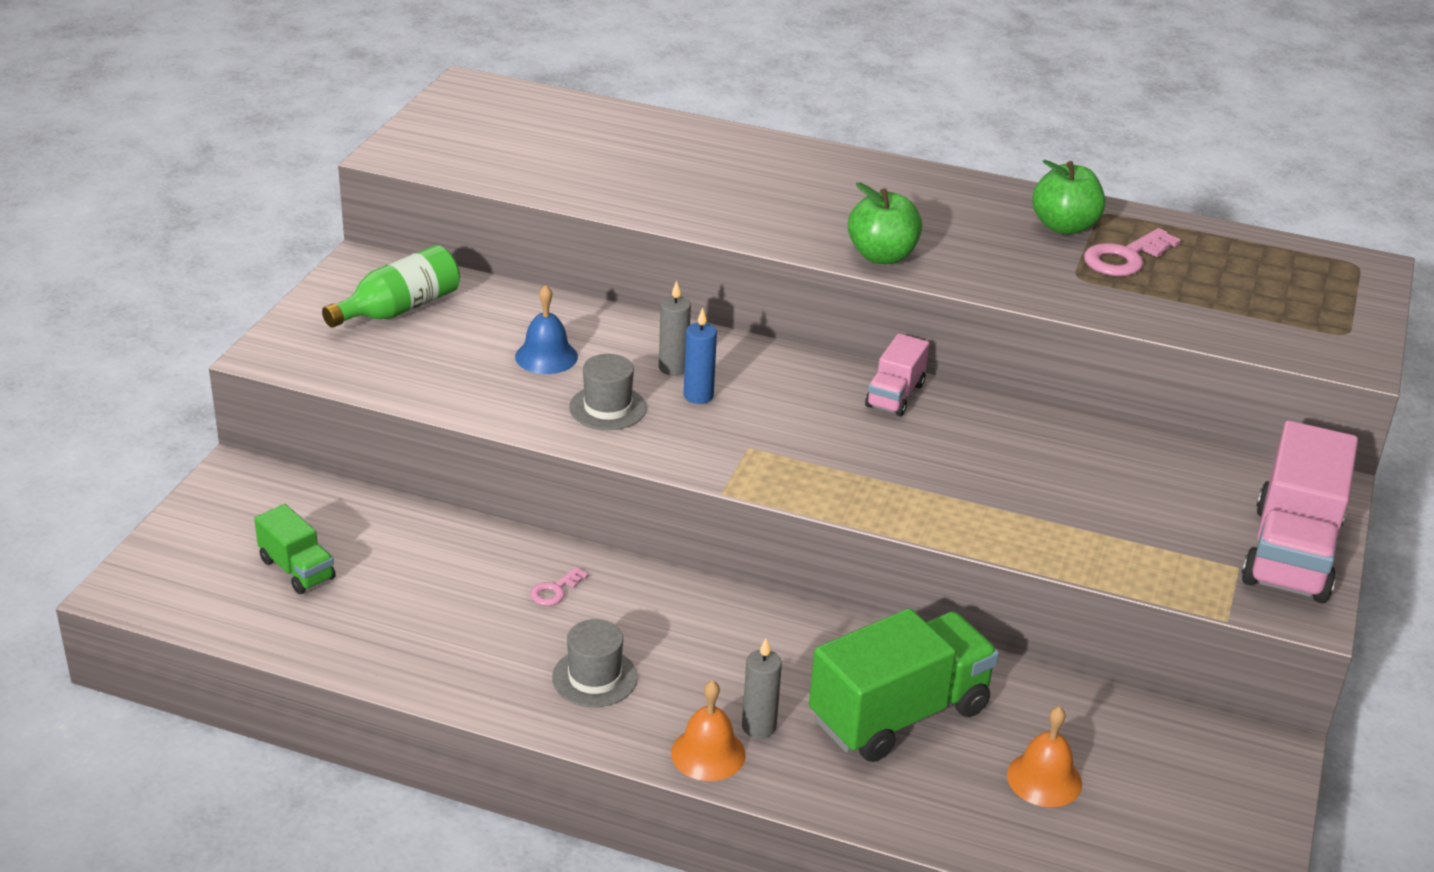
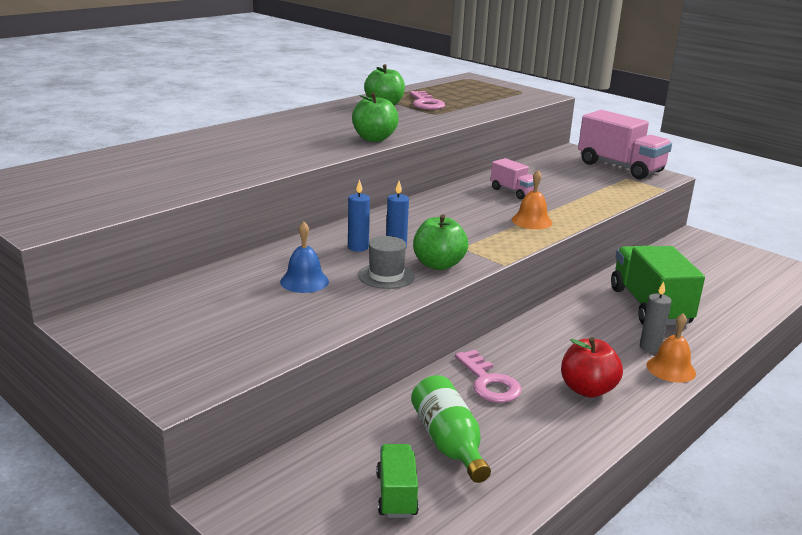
camera: 65 degrees left, 10 degrees down
(297, 569) = (396, 495): green truck -> green truck turned 75 degrees counterclockwise
(399, 309) = (177, 320): green bottle -> green bottle (448, 443)
(555, 590) = (489, 382): pink key -> pink key, size x1.89
(594, 677) = (587, 389): grey hat -> red apple
(673, 368) = (358, 247): grey candle -> blue candle
(674, 439) = (438, 264): none -> green apple
(895, 395) = (439, 202): pink truck -> pink truck (513, 192)
(1044, 779) = (707, 286): orange bell -> orange bell (531, 221)

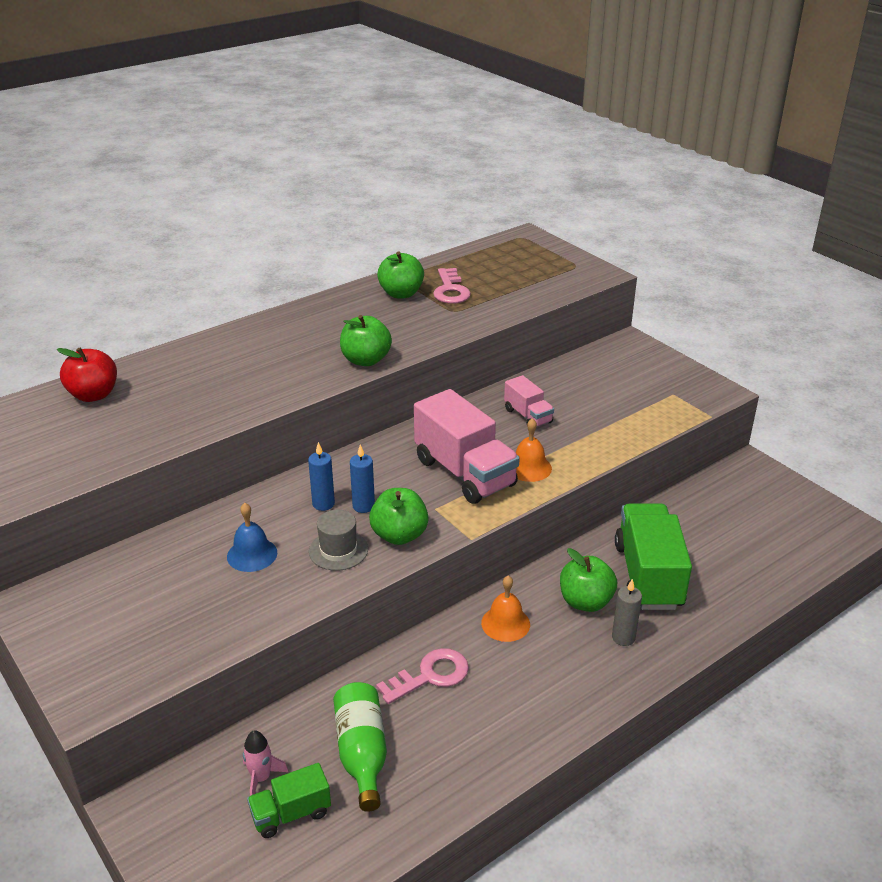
camera: 10 degrees right, 10 degrees up
(355, 469) = (261, 778): none -> pink rocket
(396, 495) = (291, 814): green truck -> green truck turned 120 degrees counterclockwise
(489, 382) = (430, 675): pink key -> pink key turned 105 degrees counterclockwise
(587, 389) = (530, 693): red apple -> red apple (93, 395)
(604, 325) = (585, 601): none -> green apple
(620, 167) = (673, 374): pink truck -> pink truck (465, 473)
(671, 369) = (633, 671): orange bell -> orange bell (505, 623)

